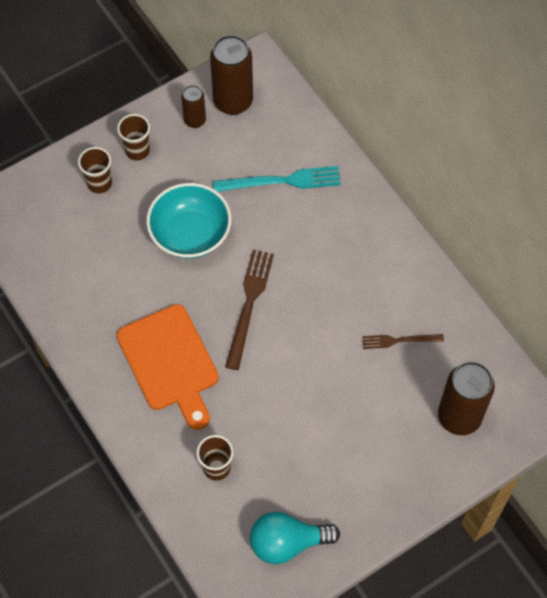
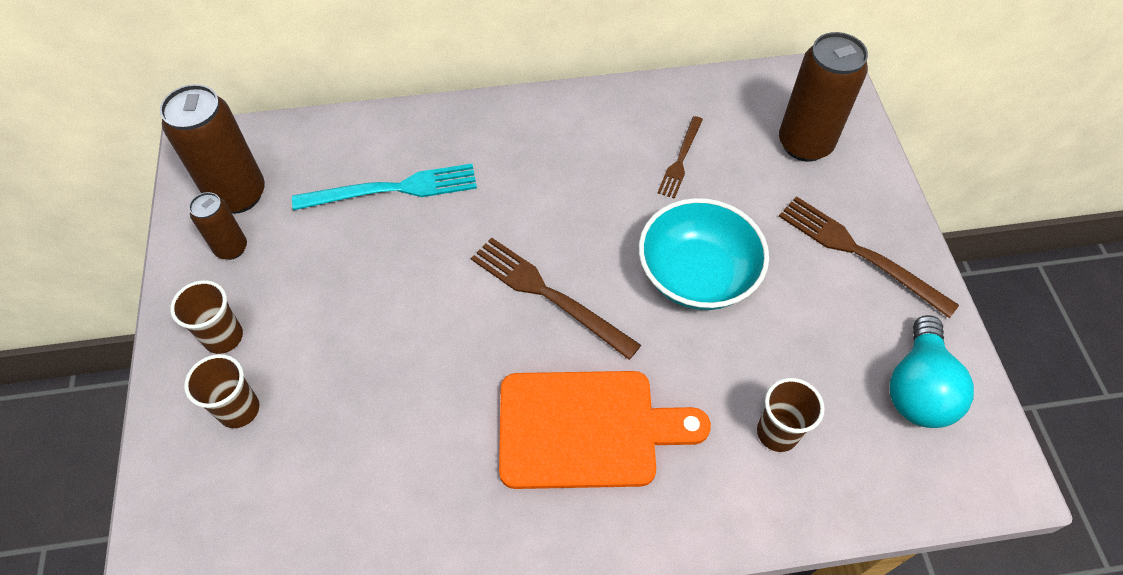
camera: 65 degrees left, 5 degrees down
(190, 234) = (400, 322): turquoise bowl -> turquoise bowl (697, 275)
(281, 181) = (392, 189): turquoise fork -> turquoise fork turned 60 degrees clockwise
(378, 481) = (860, 254): none -> brown fork

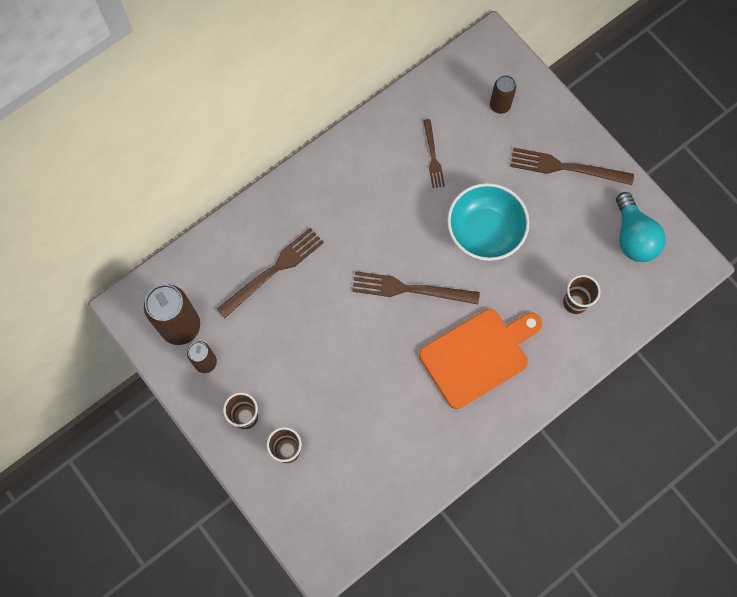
camera: 30 degrees left, 15 degrees up
(392, 189) = (273, 271): turquoise fork -> brown fork
(804, 144) = (500, 105): brown can -> brown can, size x0.55

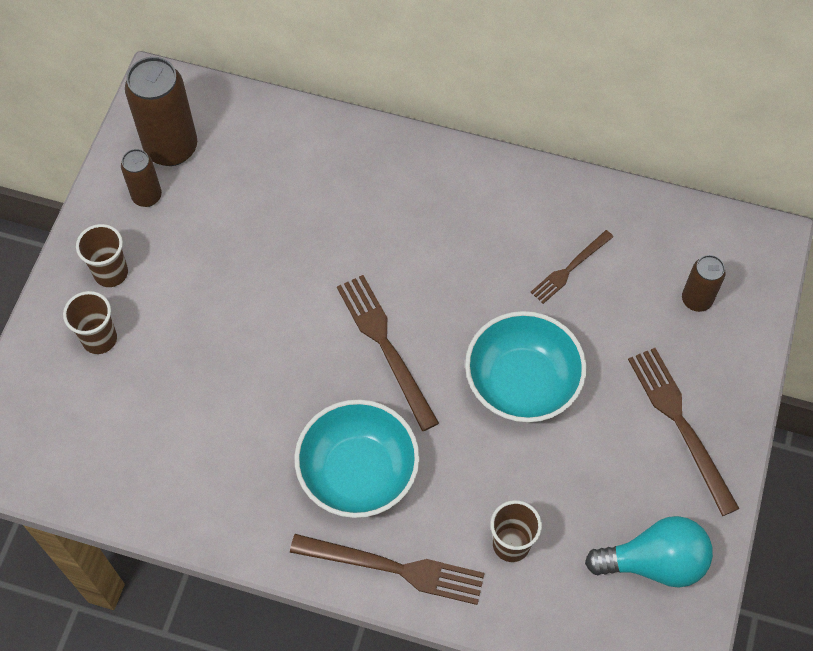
camera: 55 degrees right, 10 degrees down
(273, 271) = (300, 194): brown fork -> brown fork (393, 568)
(478, 355) = (358, 472): orange cutting board -> turquoise bowl
(633, 237) = (654, 562): turquoise light bulb -> turquoise light bulb turned 135 degrees counterclockwise

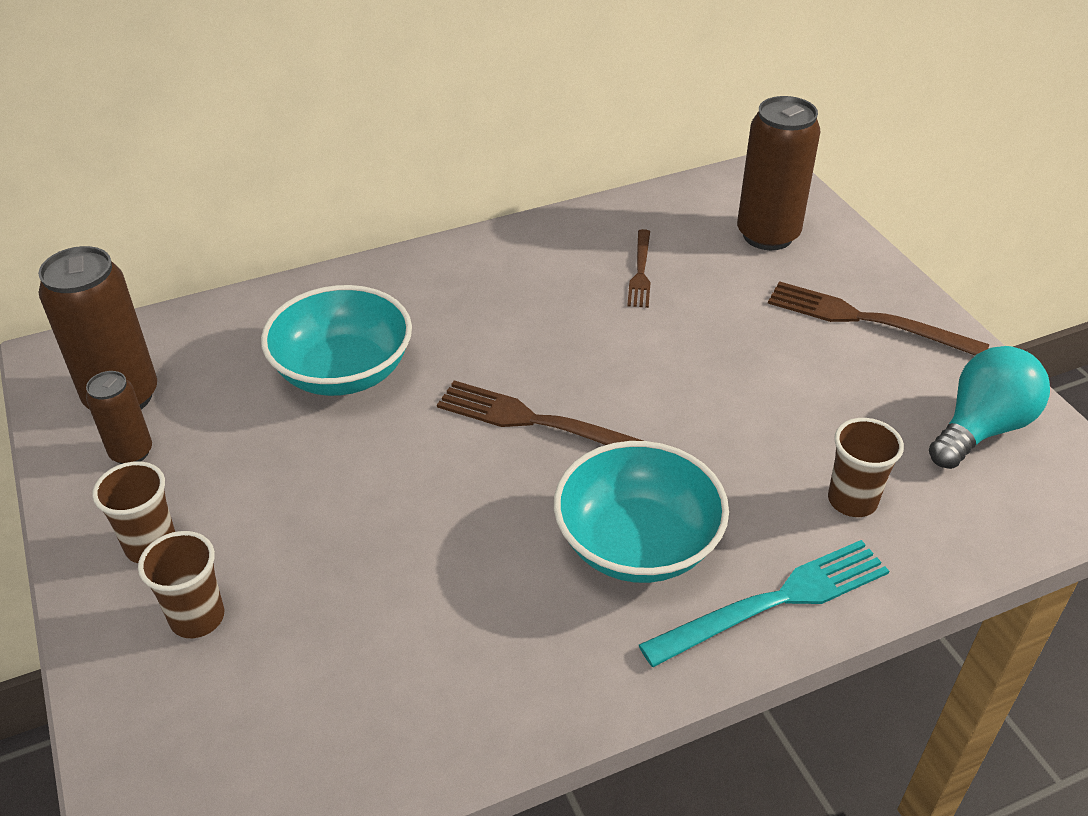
camera: 40 degrees left, 20 degrees down
(393, 568) = (773, 603): brown fork -> turquoise fork
(522, 382) = (702, 372): turquoise bowl -> turquoise bowl (343, 371)
(696, 300) = (767, 235): brown can -> brown can, size x1.81

